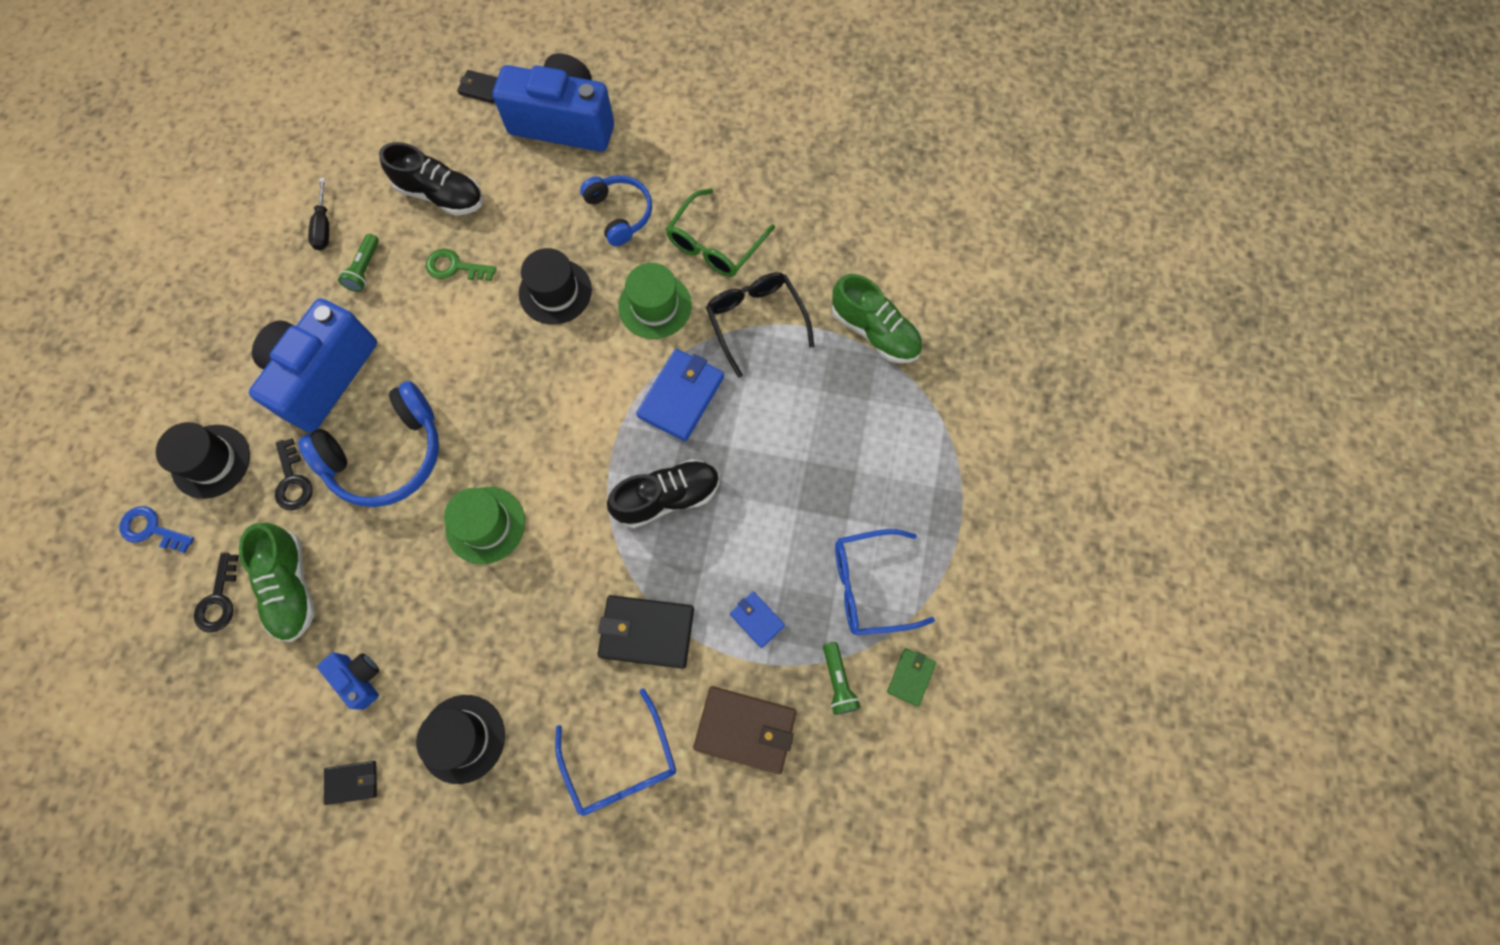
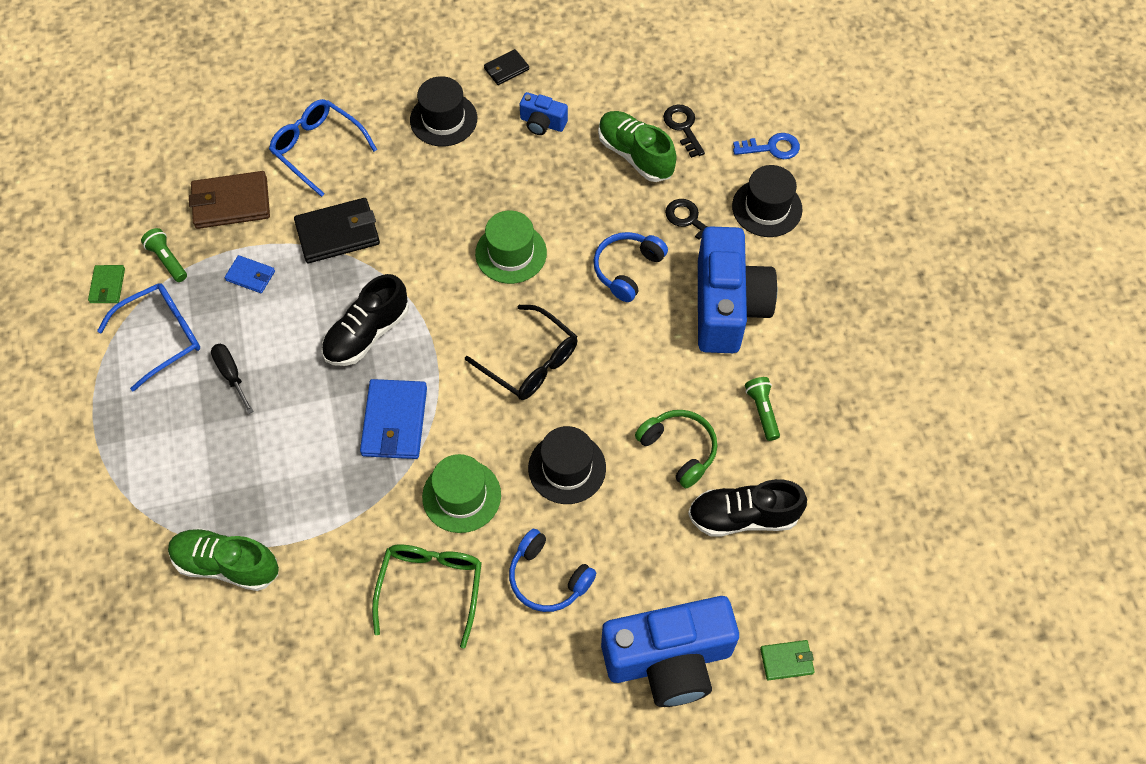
camera: 155 degrees right, 10 degrees down
(324, 227) = (832, 434): black screwdriver -> black screwdriver (231, 374)
(387, 455) = (627, 269): blue headphones -> blue headphones, size x0.62
(455, 267) = (679, 450): green key -> green headphones
(481, 88) = (786, 661): black wallet -> green wallet
(755, 321) = (353, 524): black glasses -> black glasses (530, 362)

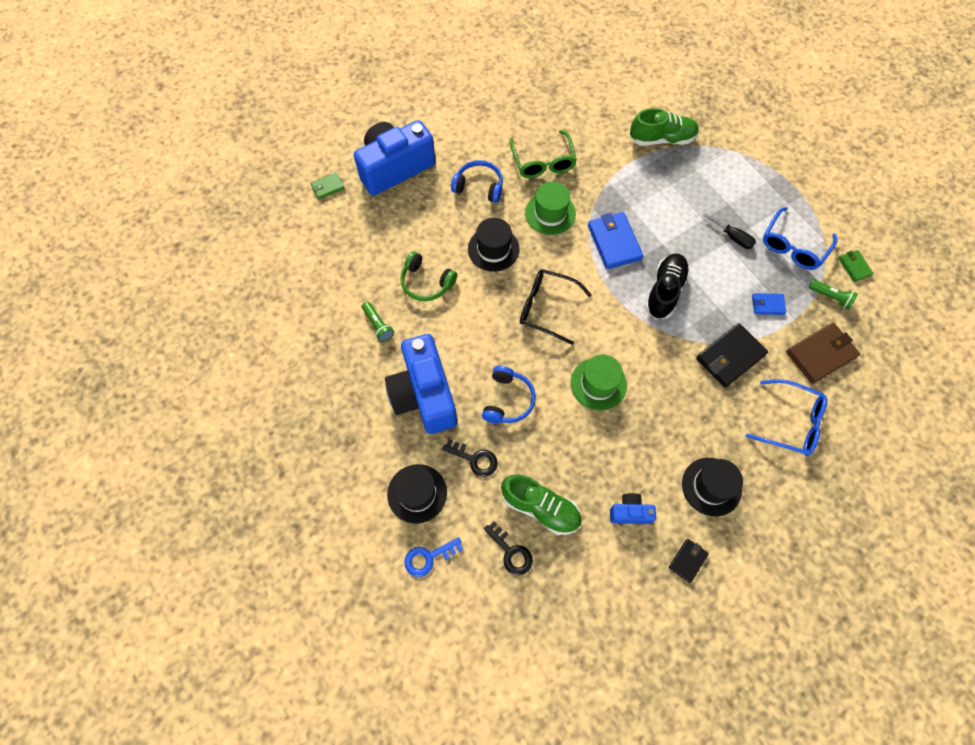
camera: 160 degrees right, 5 degrees up
(743, 516) = (373, 255): black shoe -> none

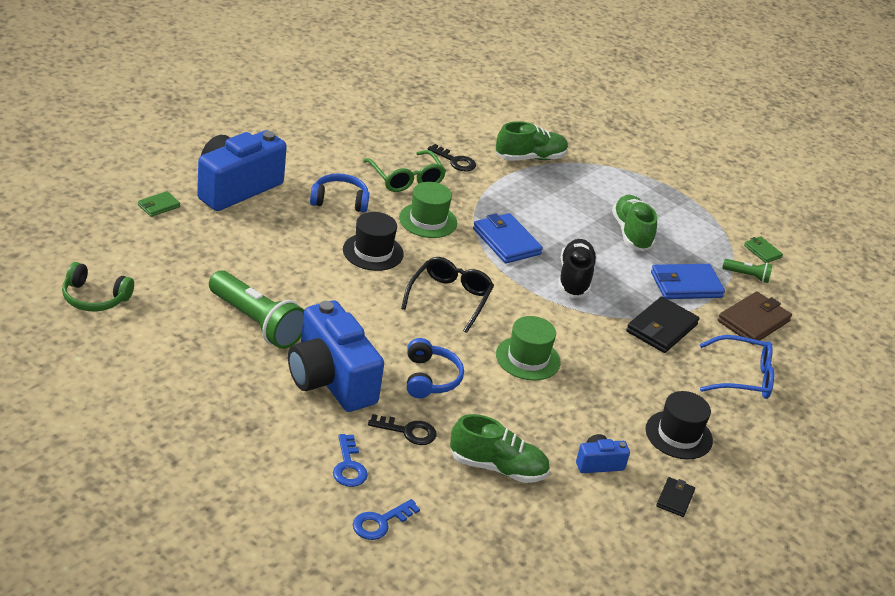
camera: 20 degrees left, 30 degrees down
(378, 325) = (256, 322): green flashlight -> green flashlight, size x2.09
(417, 493) = (349, 466): black hat -> blue key
(426, 282) = (303, 283): green headphones -> green headphones (94, 298)
(511, 552) = (476, 509): black key -> black key (455, 161)
(547, 308) = (449, 298): black glasses -> black glasses turned 105 degrees clockwise
(733, 237) = (631, 233): black screwdriver -> green shoe
(767, 305) = (686, 285): blue wallet -> blue wallet, size x1.85
(793, 246) = (695, 238): blue glasses -> none

